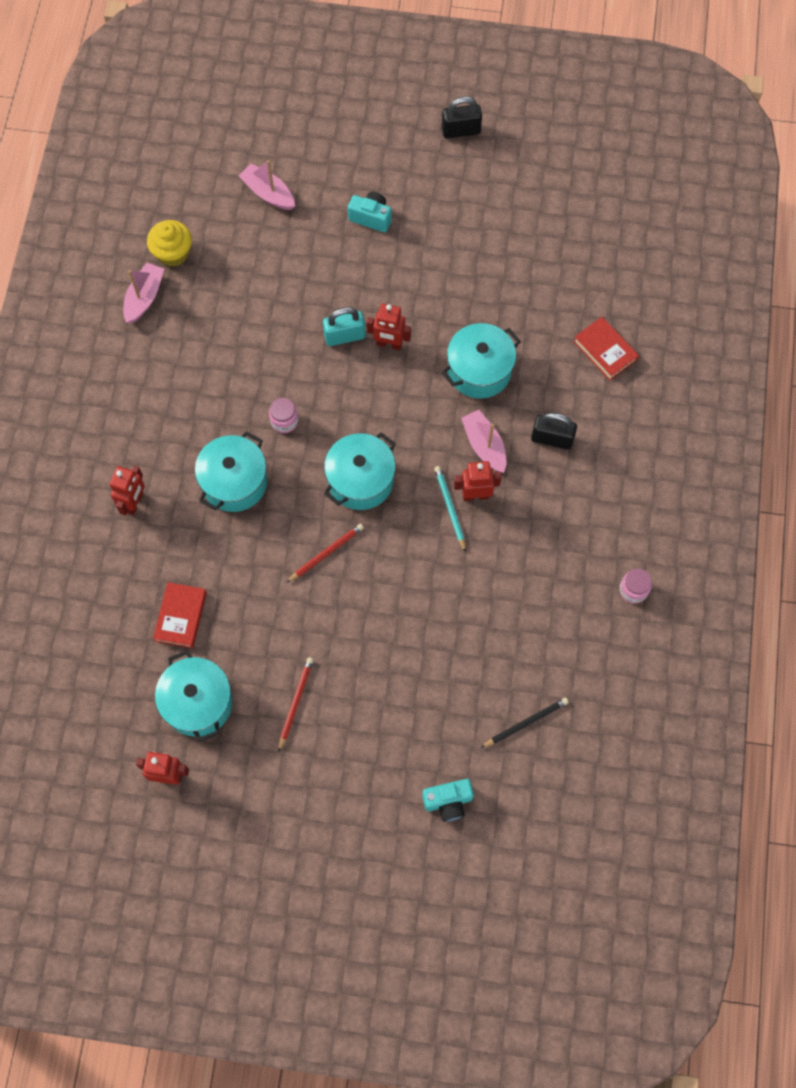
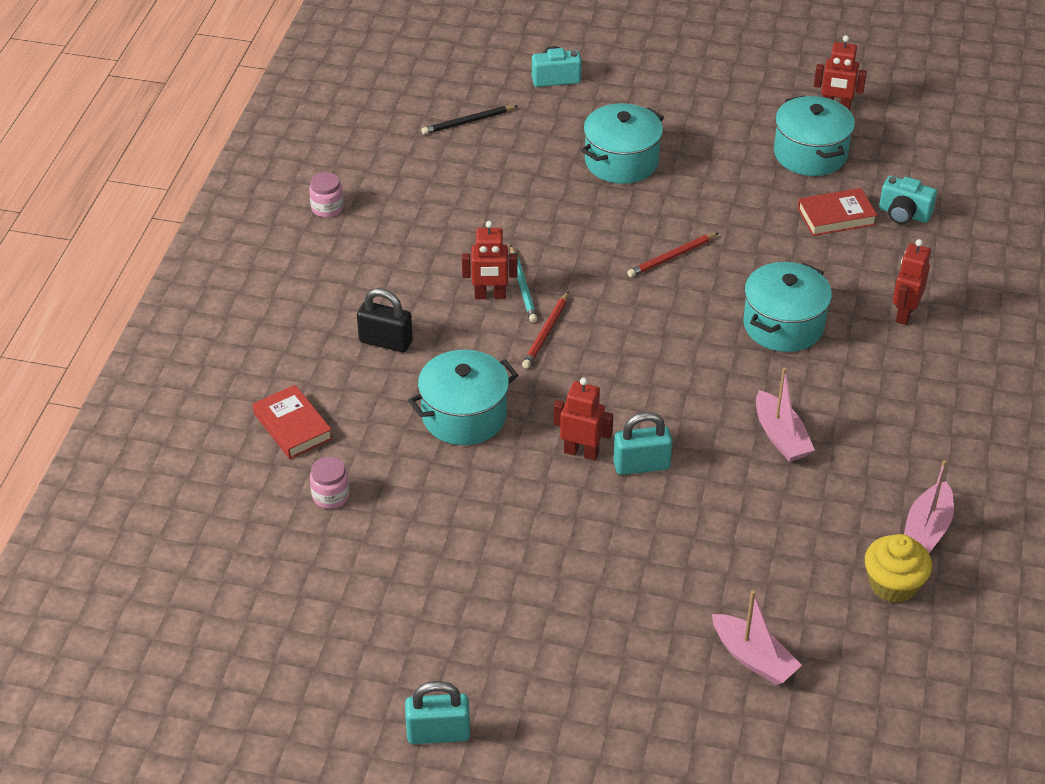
camera: 175 degrees left, 25 degrees down
(181, 617) = (836, 216): red book -> red book turned 60 degrees clockwise
(284, 421) = (723, 379): pink jar -> pink jar (331, 496)
(295, 702) = (707, 148): red pencil -> red pencil (546, 333)
(360, 480) = (628, 317): turquoise pot -> turquoise pot (621, 161)
(371, 217) = (595, 612): turquoise camera -> turquoise camera (904, 214)
(461, 131) = (438, 733): black padlock -> turquoise padlock
(484, 445) = (471, 340): pink boat -> pink boat (780, 436)

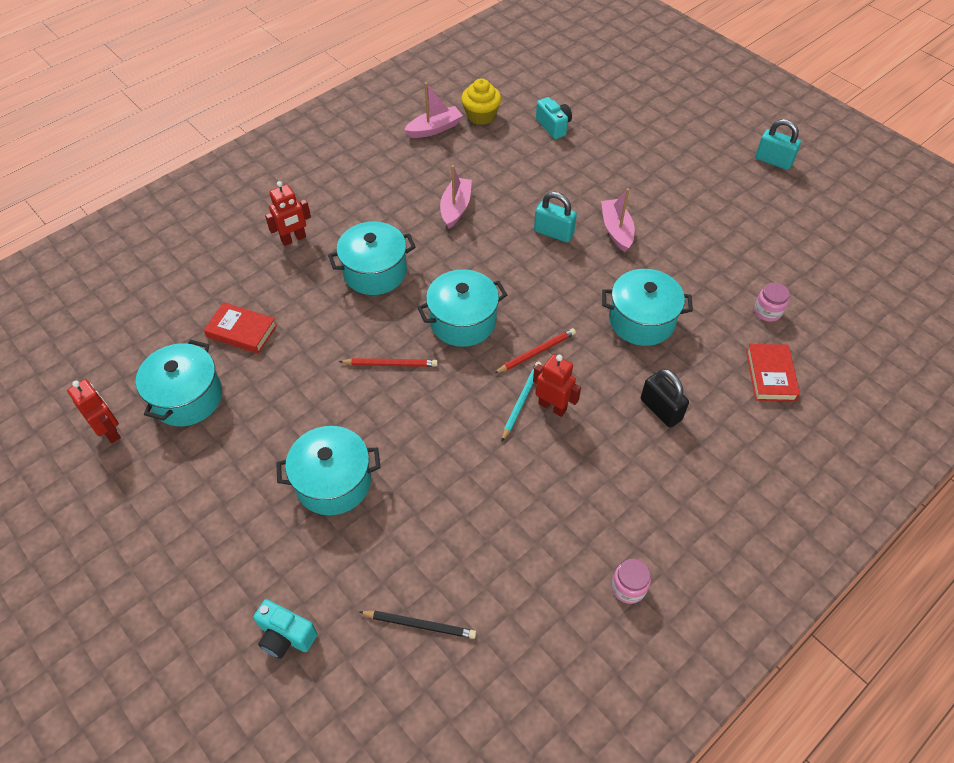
camera: 145 degrees left, 10 degrees up
(581, 452) = (583, 258): red robot -> none
(645, 324) = (463, 321): none -> turquoise pot
(753, 658) = (584, 119): pink boat -> pink boat (616, 230)
(904, 214) = (197, 306): turquoise camera -> turquoise camera (553, 126)

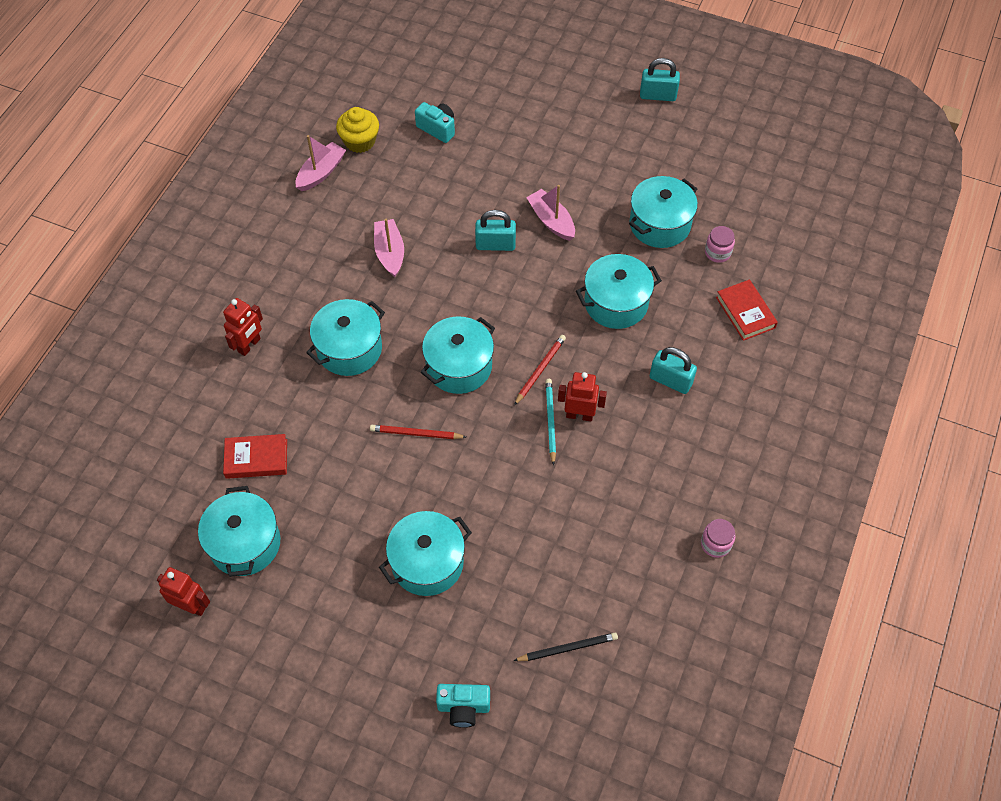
camera: 25 degrees left, 5 degrees up
(390, 364) = (416, 434): red pencil -> red pencil turned 150 degrees counterclockwise
(660, 409) = (670, 380): black padlock -> turquoise padlock
(720, 267) = (660, 224): none -> turquoise pot

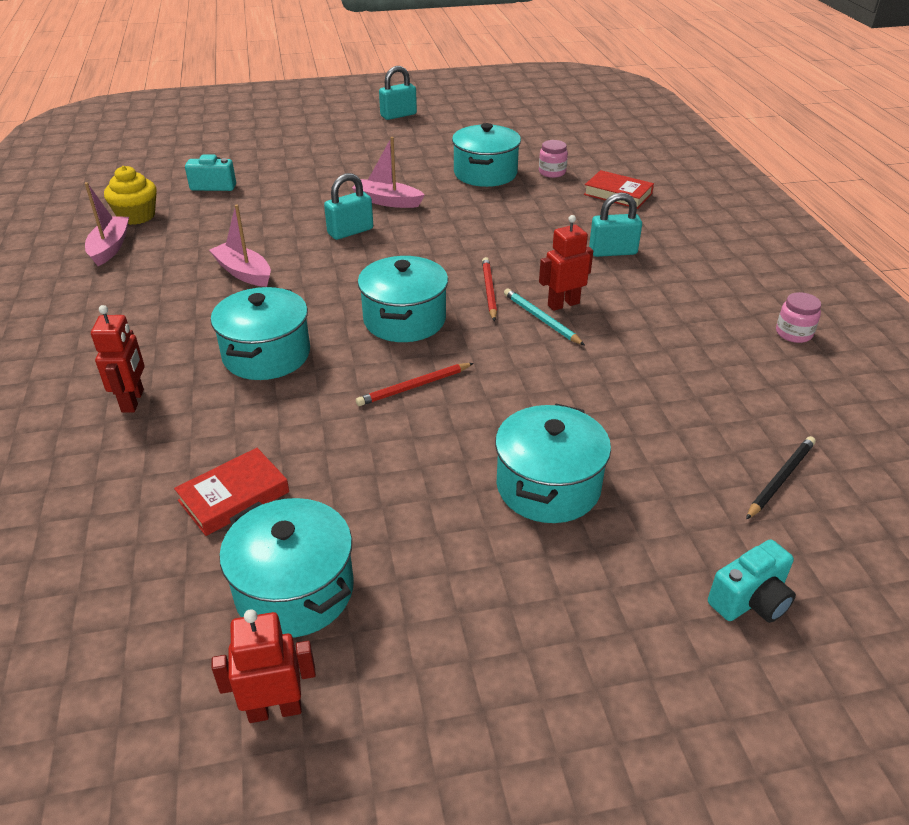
camera: 35 degrees left, 20 degrees down
(616, 303) = (505, 226): turquoise pot -> none

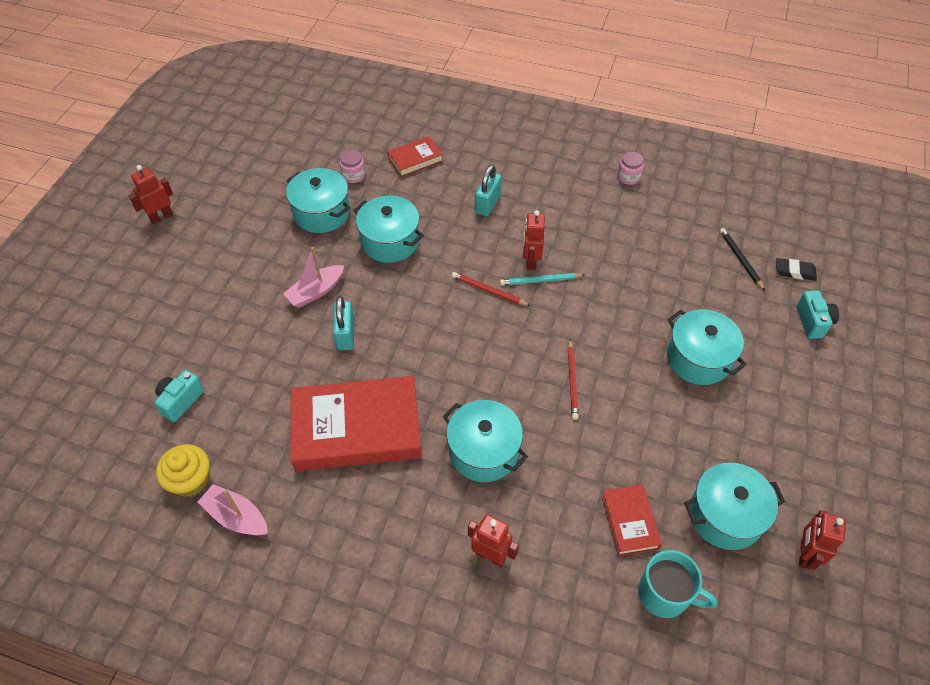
camera: 60 degrees left, 15 degrees up
(139, 561) = (665, 594): none -> turquoise mug
(243, 273) = (357, 428): pink boat -> red book
(398, 115) = (161, 217): turquoise padlock -> red robot
(404, 319) = (492, 353): turquoise pot -> turquoise pot (390, 241)
(831, 549) = (794, 272): none -> black eraser

